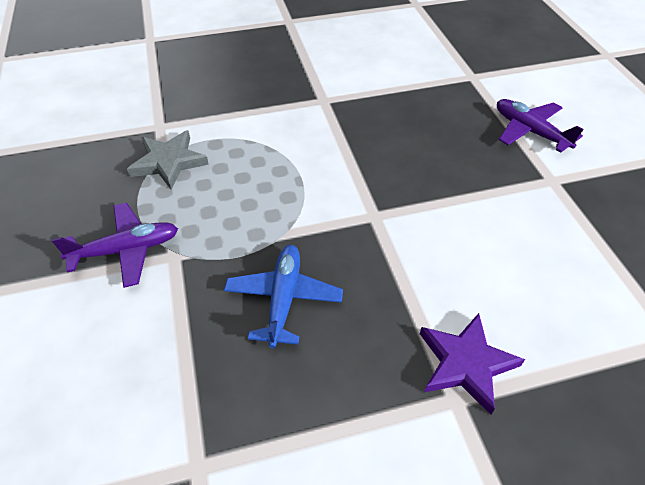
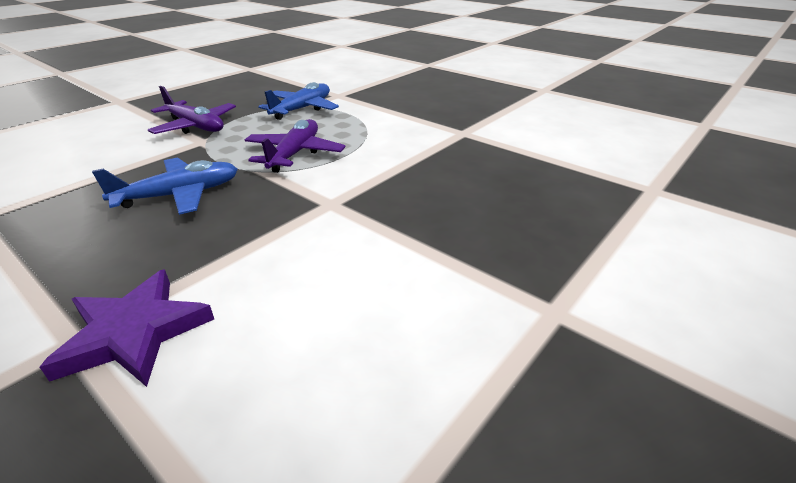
camera: 55 degrees right, 15 degrees down
(168, 162) = (302, 109): grey star -> blue plane
(530, 131) = (627, 261): purple plane -> purple plane (295, 154)

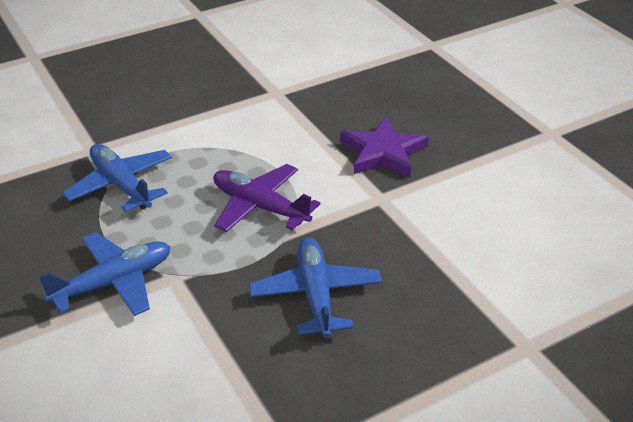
camera: 70 degrees left, 5 degrees up
(134, 333) = (526, 314): purple star -> purple star (383, 152)
(195, 126) = (114, 282): purple plane -> blue plane

